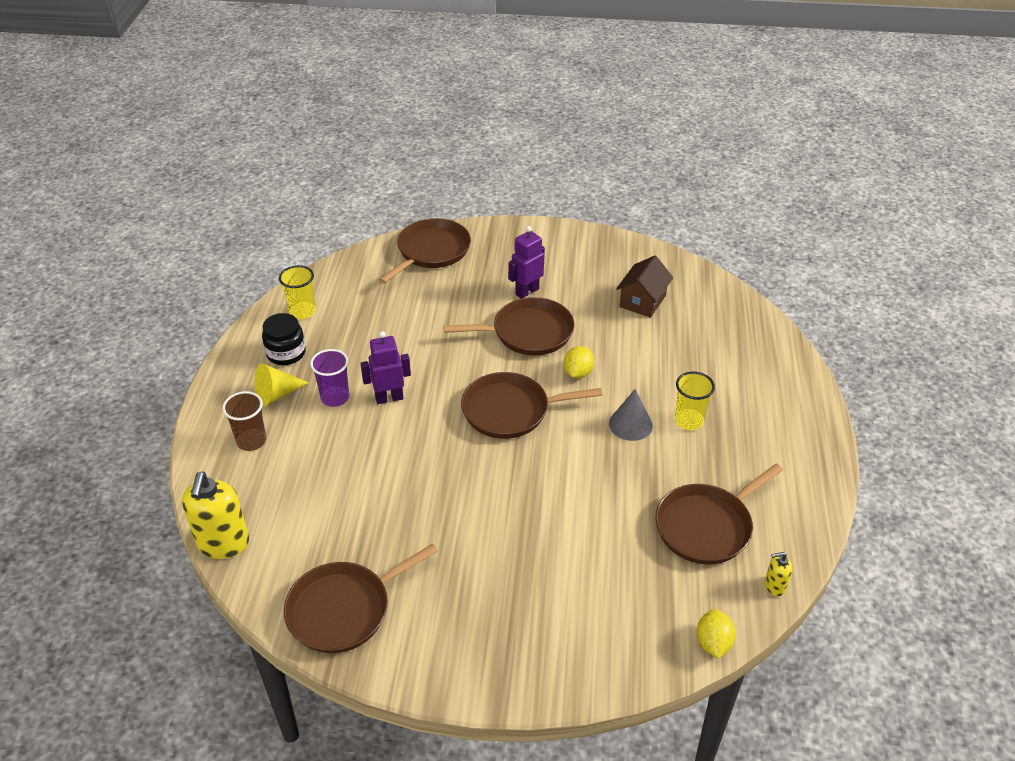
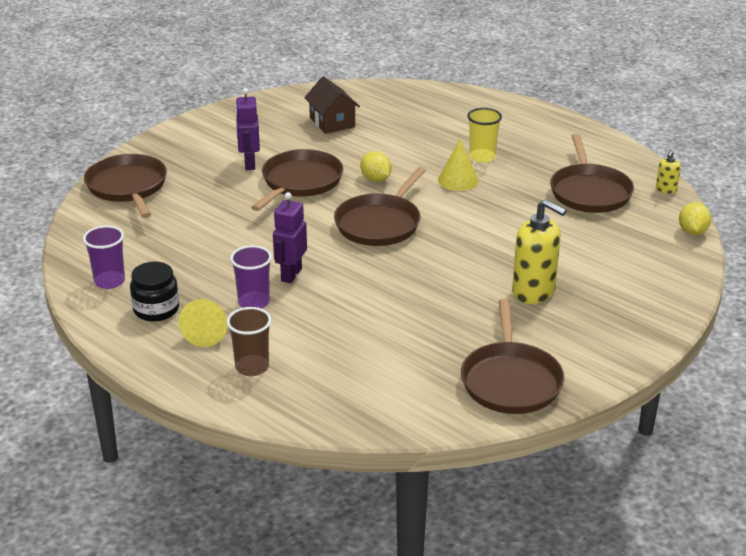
camera: 55 degrees left, 10 degrees down
(223, 544) = (366, 424): yellow soap dispenser -> yellow soap dispenser (534, 292)
(302, 312) = (109, 281): yellow cup -> purple cup
(630, 424) = (458, 180): grey cone -> yellow cone
(713, 643) = (692, 232): yellow lemon -> yellow lemon turned 60 degrees clockwise

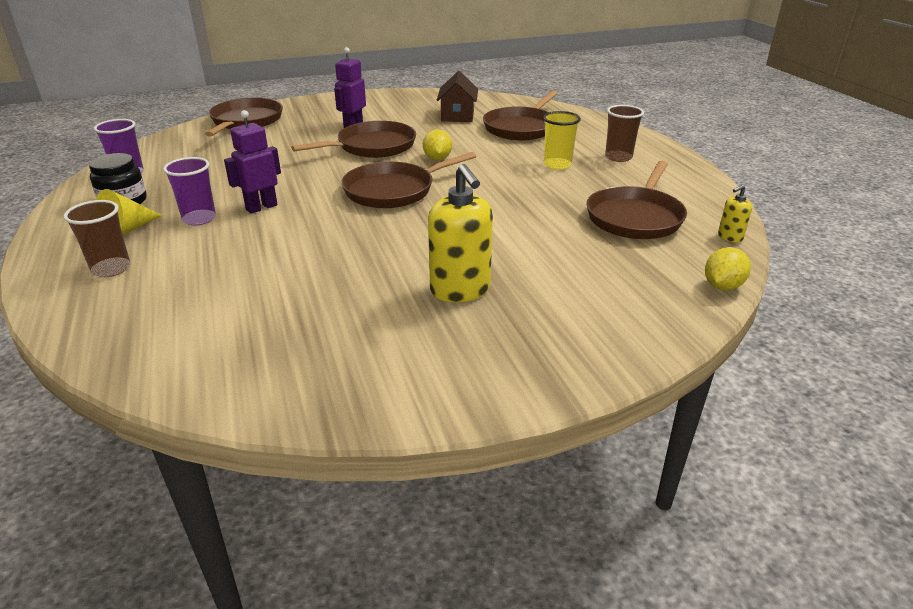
camera: 30 degrees right, 0 degrees up
(458, 180) = (510, 176): yellow cone -> none
(510, 381) = (313, 373): brown pan -> brown pan (521, 128)
(522, 134) = (618, 157): none -> brown cup

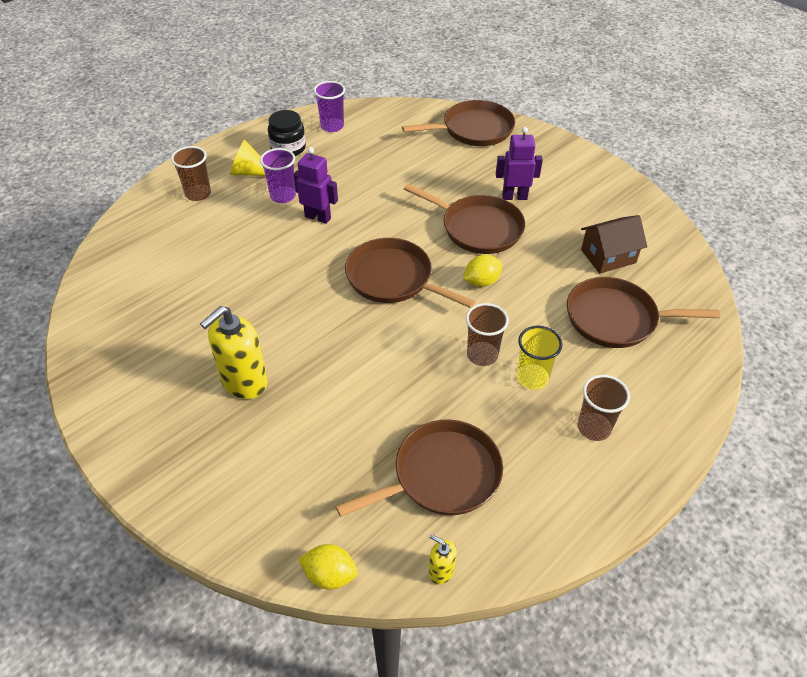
camera: 65 degrees right, 15 degrees up
(519, 176) = (482, 355): none -> brown cup
(635, 217) = (442, 475): brown pan -> brown pan turned 150 degrees clockwise

